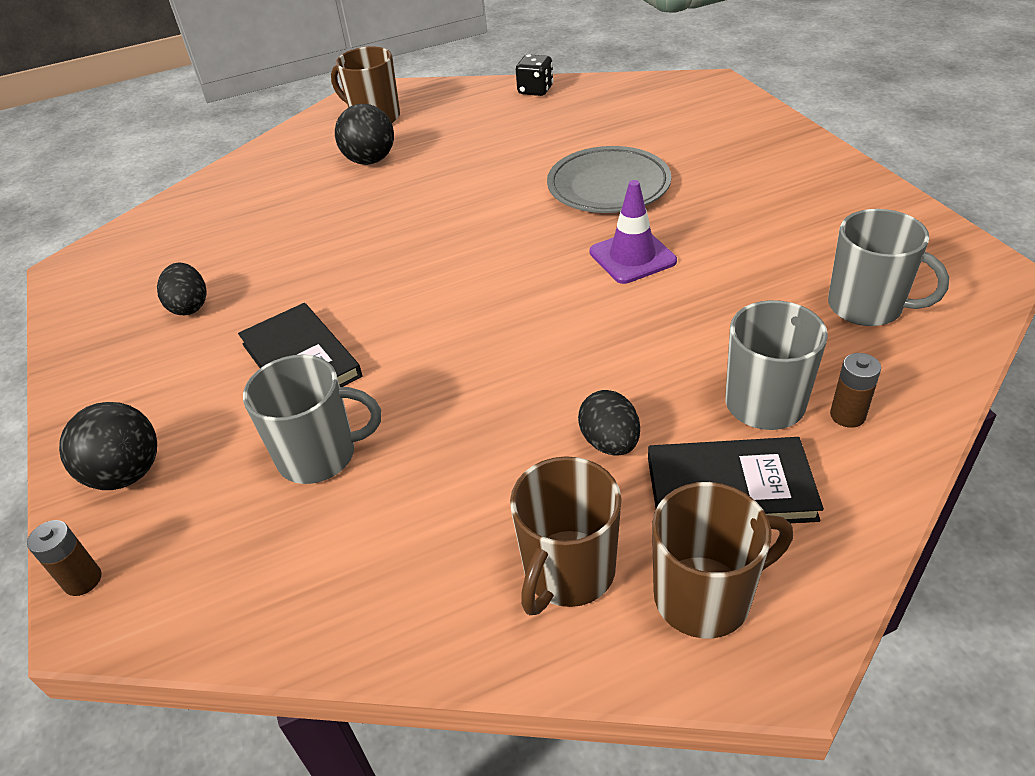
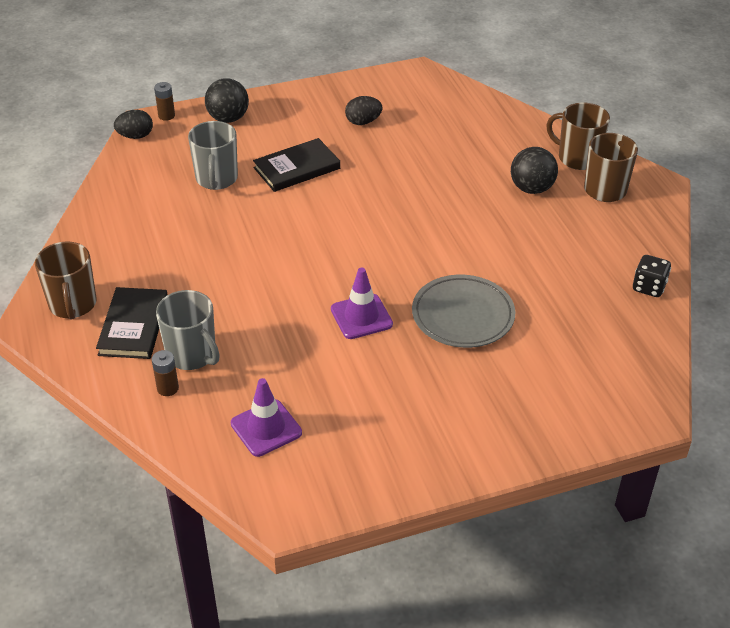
camera: 90 degrees right, 0 degrees up
(568, 572) = (106, 261): brown mug -> brown mug (577, 158)
(609, 442) = (185, 284): black egg -> black egg (135, 136)
(867, 306) = (266, 428): grey mug -> purple traffic cone

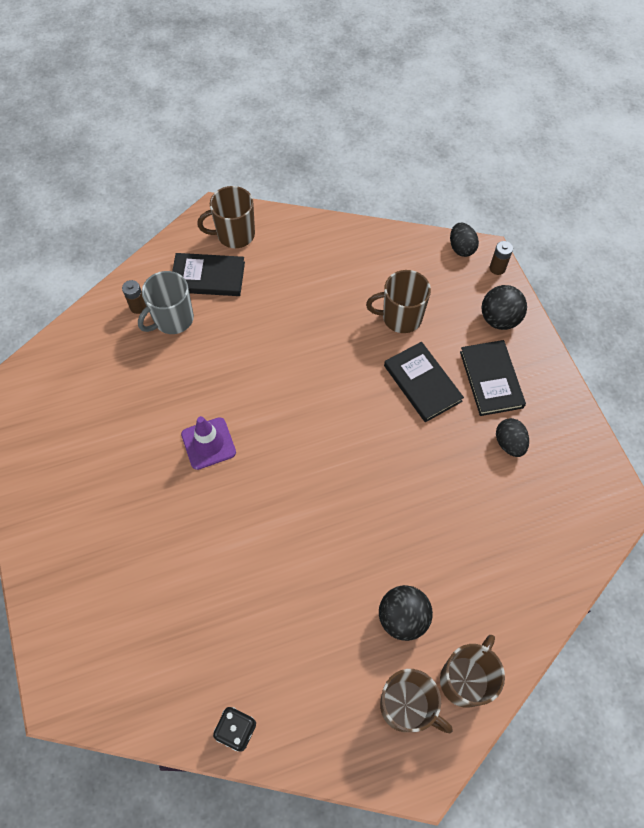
camera: 90 degrees right, 20 degrees up
(216, 179) = (401, 317): grey mug -> brown mug
(266, 428) = (88, 376): purple traffic cone -> none
(295, 127) = (491, 379): none -> black book
(463, 316) = (204, 531): grey plate -> none

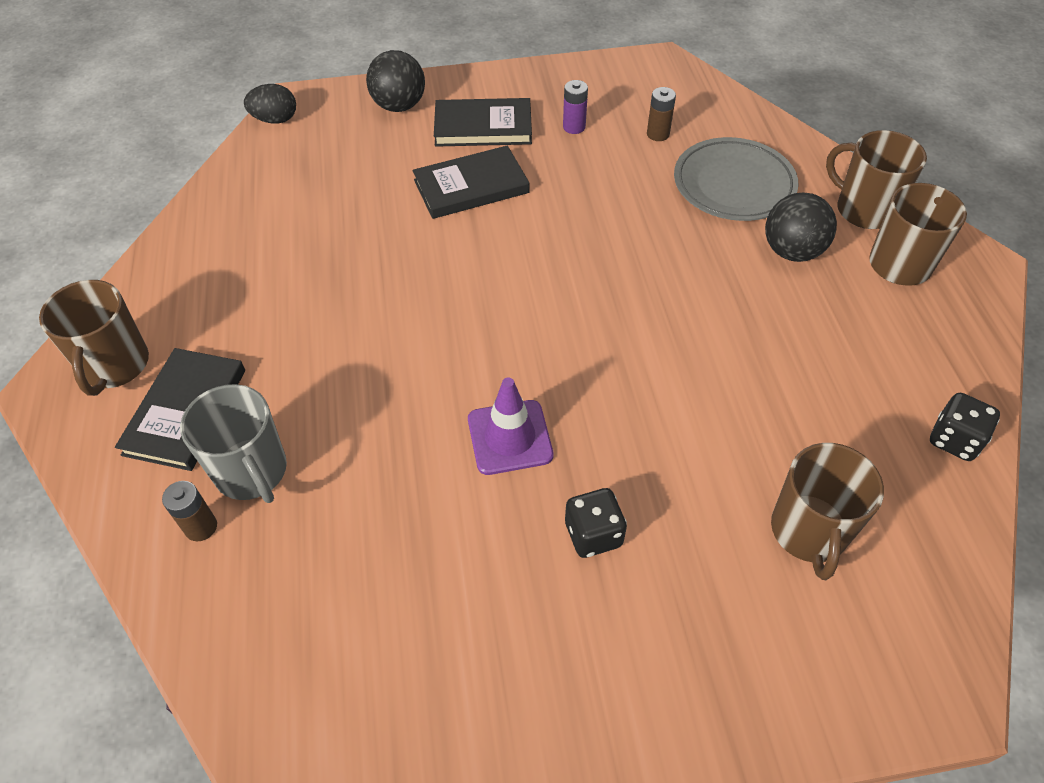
camera: 80 degrees left, 10 degrees down
(146, 498) = (593, 534): none -> black dice
(401, 317) = (361, 192): brown mug -> brown mug (809, 532)
(470, 571) = (733, 185): none -> grey plate
(497, 268) = (322, 95): brown battery -> brown battery (658, 134)
(509, 443) = (574, 127): black egg -> purple battery

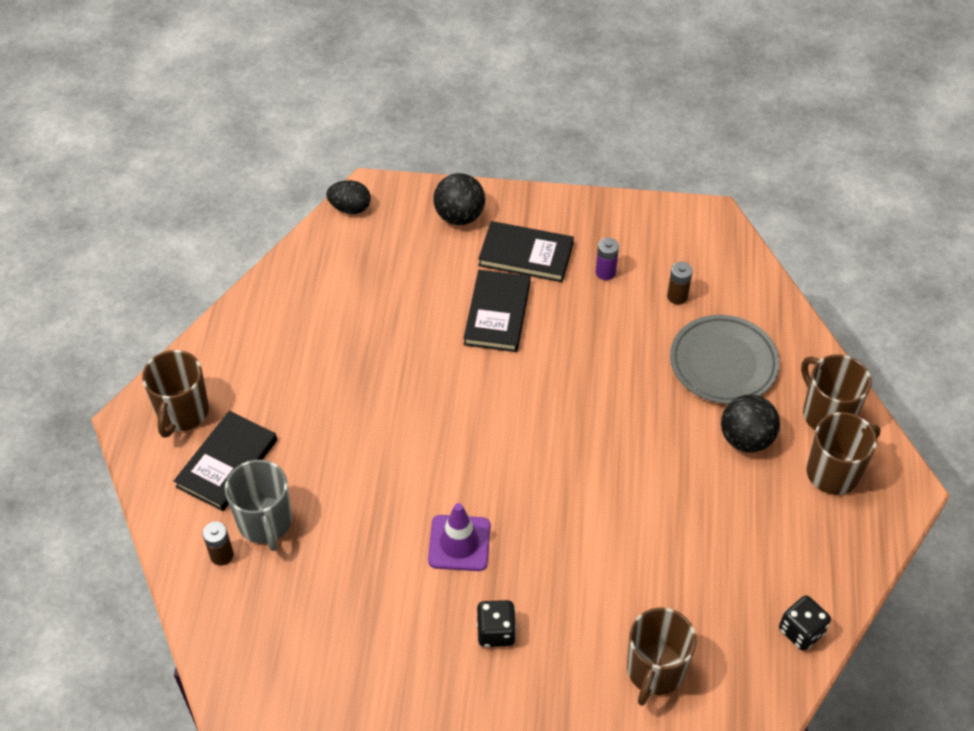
camera: 15 degrees right, 0 degrees up
(471, 186) = (497, 313): black book -> black book turned 75 degrees counterclockwise

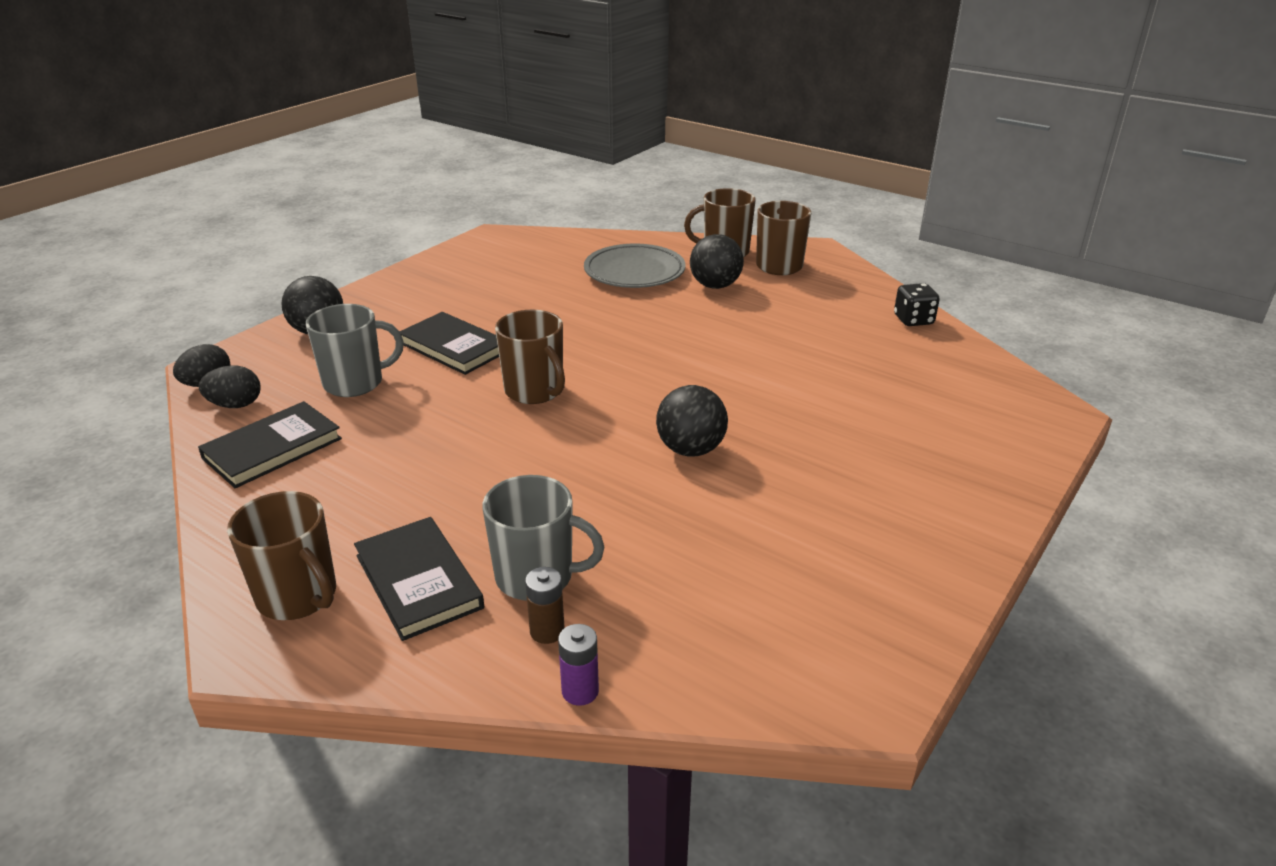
camera: 60 degrees left, 20 degrees down
(337, 242) = (235, 405): none -> black egg
(407, 287) = (355, 383): none -> grey mug
(459, 543) = (690, 449): purple traffic cone -> black ball
(496, 632) = (812, 461): black dice -> none
(526, 255) = (411, 314): black book -> black book (272, 448)
(605, 272) = (482, 288): purple battery -> purple battery (580, 691)
(655, 671) = (911, 392): brown mug -> brown mug (535, 391)
(677, 296) = (547, 269): brown battery -> none

